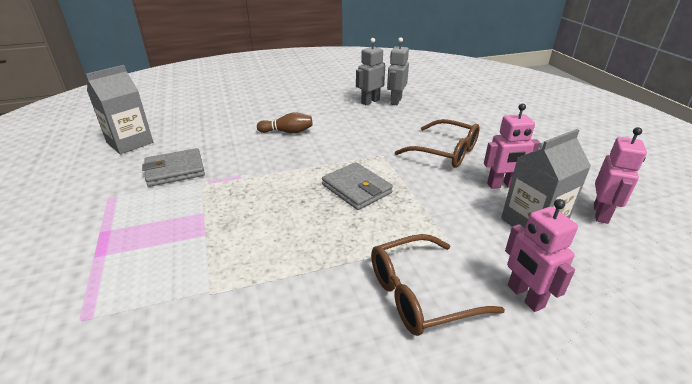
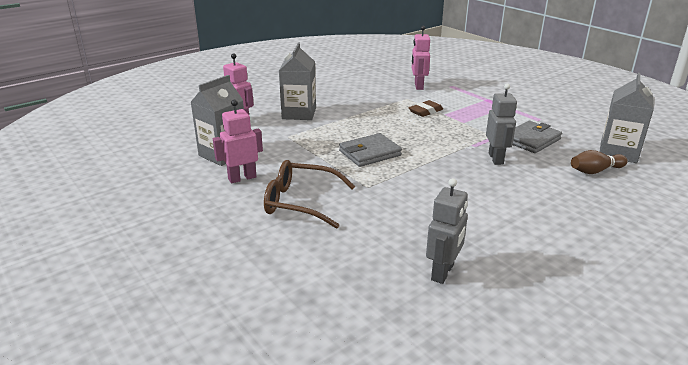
camera: 160 degrees right, 5 degrees down
(222, 247) = (425, 111): none -> brown eraser
(287, 132) = (492, 193): brown bowling pin -> brown bowling pin (595, 171)
(356, 189) = (369, 153): grey wallet -> grey wallet turned 60 degrees counterclockwise
(395, 101) = (403, 283): grey robot -> grey robot (496, 158)
(420, 294) = (299, 113): brown glasses -> grey carton
(601, 214) = (162, 170): pink robot -> pink robot (418, 86)

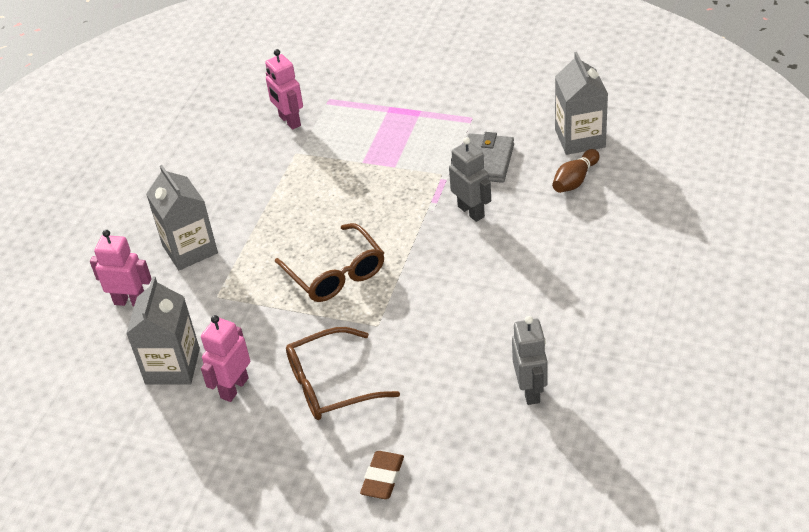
camera: 30 degrees left, 15 degrees up
(369, 153) = (336, 273): grey wallet -> brown glasses
(425, 111) = (337, 168): brown eraser -> brown eraser (383, 478)

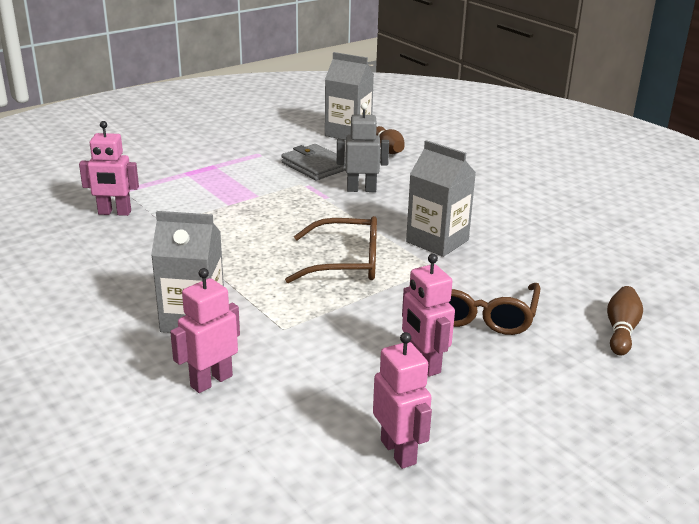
camera: 60 degrees left, 15 degrees down
(126, 426) = (399, 452): none -> pink robot
(172, 366) = (346, 389): grey carton -> grey carton (437, 241)
(383, 478) = (621, 330): brown eraser -> brown bowling pin
(530, 390) = (585, 239): grey robot -> none

